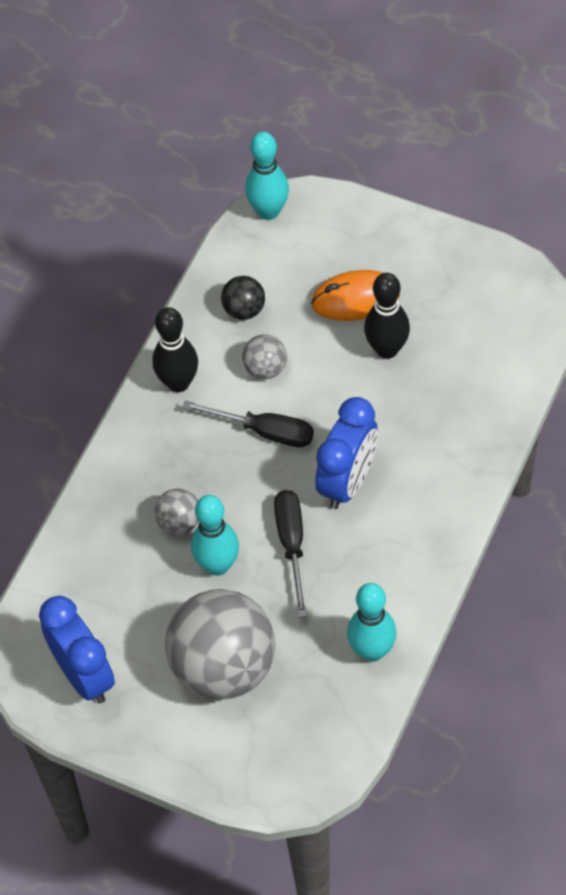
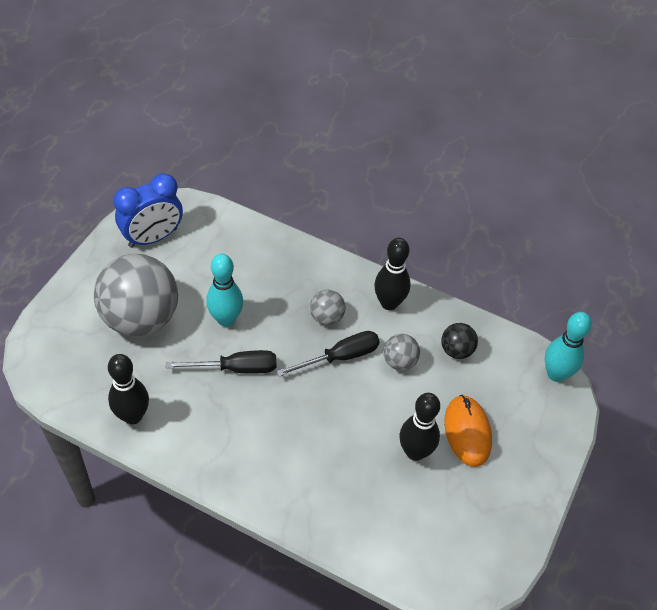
camera: 85 degrees right, 5 degrees down
(179, 522) = (266, 297): grey ball -> grey ball (326, 317)
(264, 431) = (340, 357): black screwdriver -> black screwdriver turned 135 degrees counterclockwise
(348, 481) = (288, 411): blue clock -> none
(372, 651) = (133, 416): turquoise bowling pin -> black bowling pin

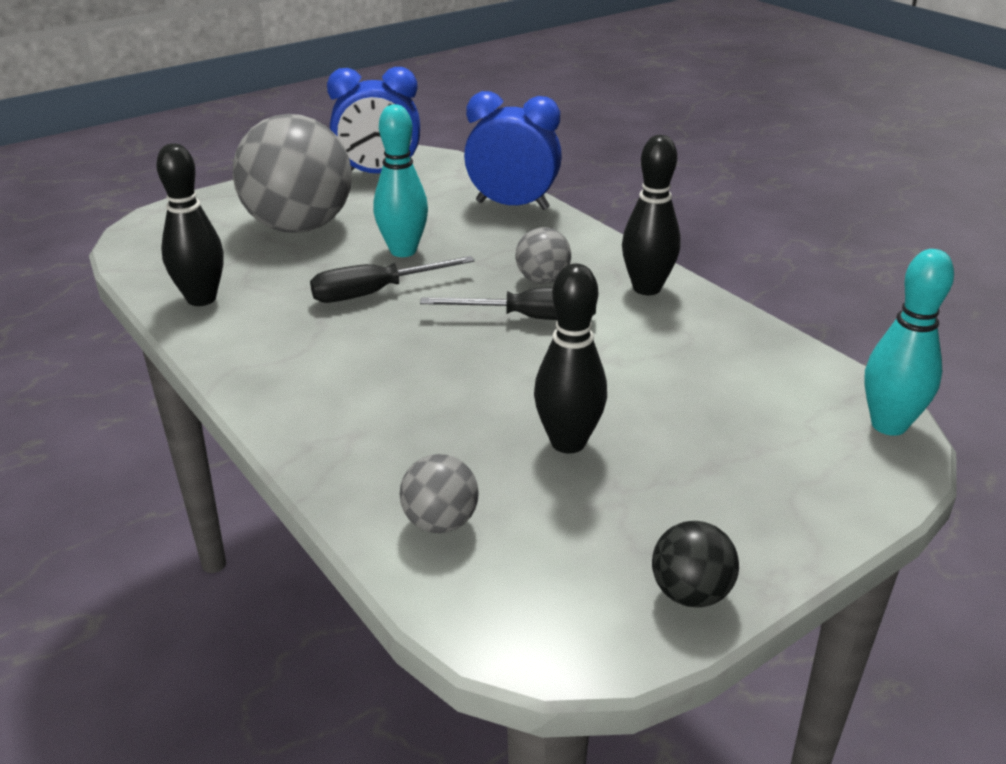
camera: 30 degrees right, 20 degrees down
(236, 368) = (374, 293): black screwdriver -> black screwdriver turned 135 degrees clockwise
(264, 244) = (512, 205): none -> blue clock
(399, 361) = (618, 344): grey ball -> grey ball (440, 522)
(456, 350) = (721, 356): black ball -> black ball (690, 593)
(467, 432) = (676, 446): orange mouse -> none

